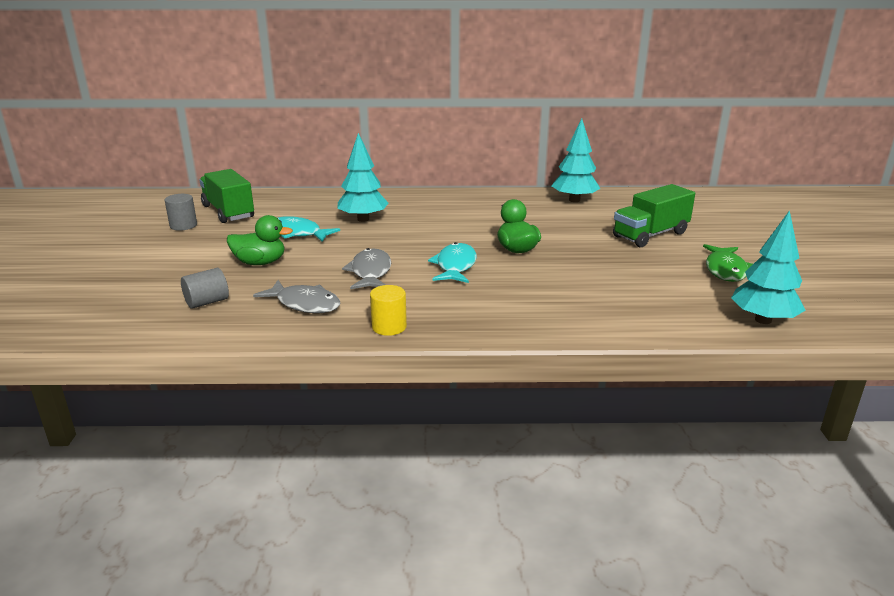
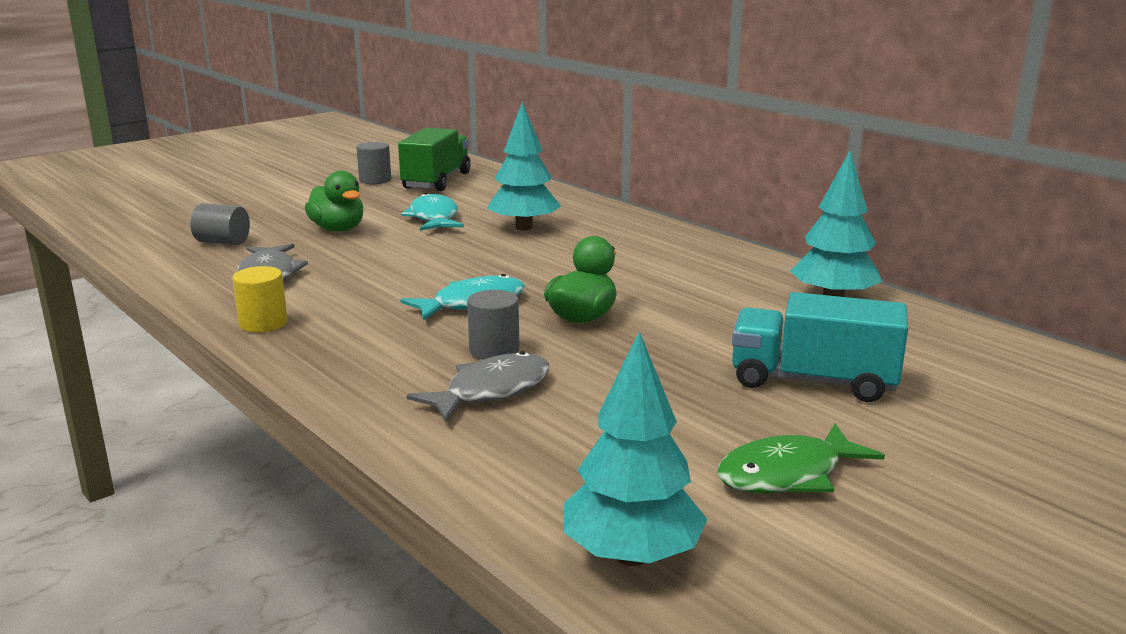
camera: 50 degrees right, 5 degrees down
(370, 272) = (387, 274): grey fish -> grey fish (491, 391)
(526, 280) = (494, 350): none -> grey cylinder
(650, 235) = (813, 381): green truck -> turquoise truck

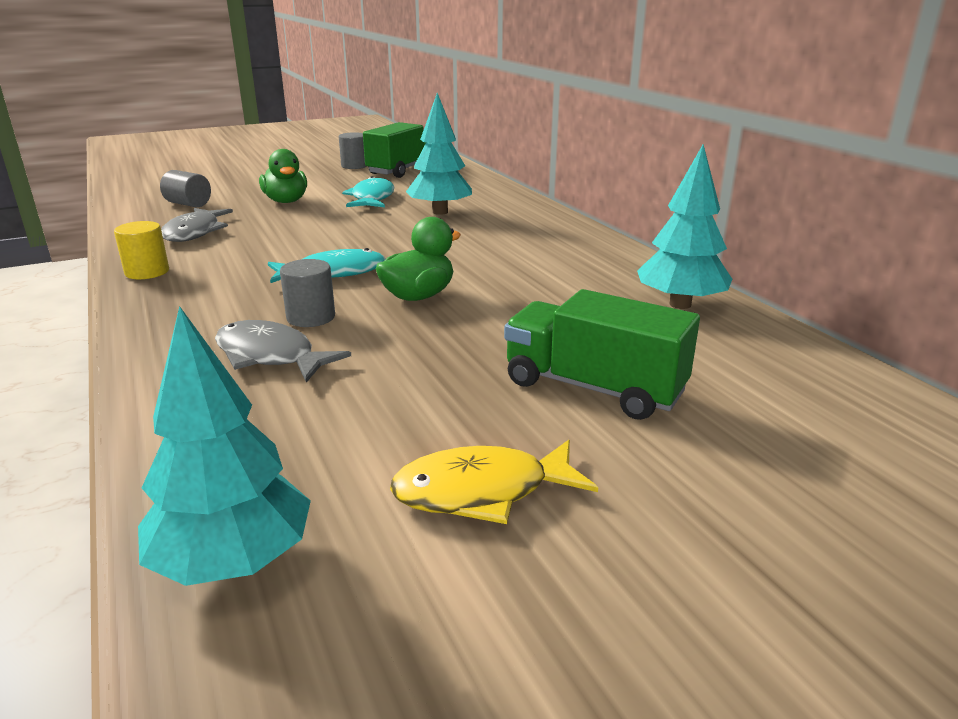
camera: 15 degrees right, 5 degrees up
(491, 391) = (270, 356): grey fish -> grey fish turned 120 degrees counterclockwise
(787, 474) = (482, 491): green fish -> yellow fish
(813, 381) = (593, 388): turquoise truck -> green truck

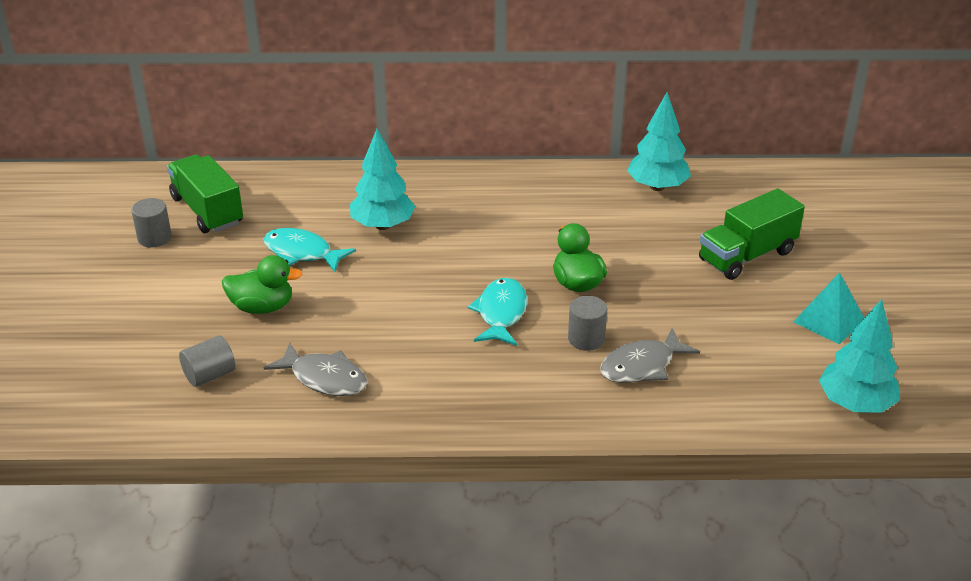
camera: 65 degrees left, 10 degrees up
(147, 272) = (425, 415): yellow cylinder -> none
(482, 491) = (829, 320): yellow fish -> turquoise pyramid

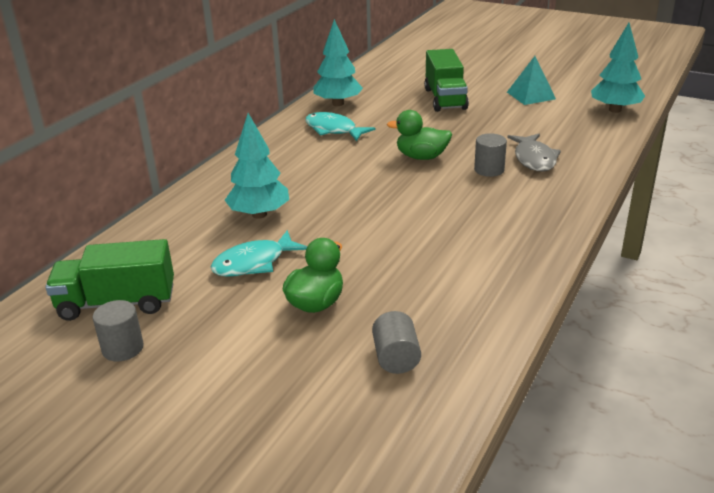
camera: 60 degrees left, 5 degrees down
(324, 378) = (451, 292): grey fish -> none
(501, 313) = (431, 193): turquoise fish -> turquoise fish (333, 130)

